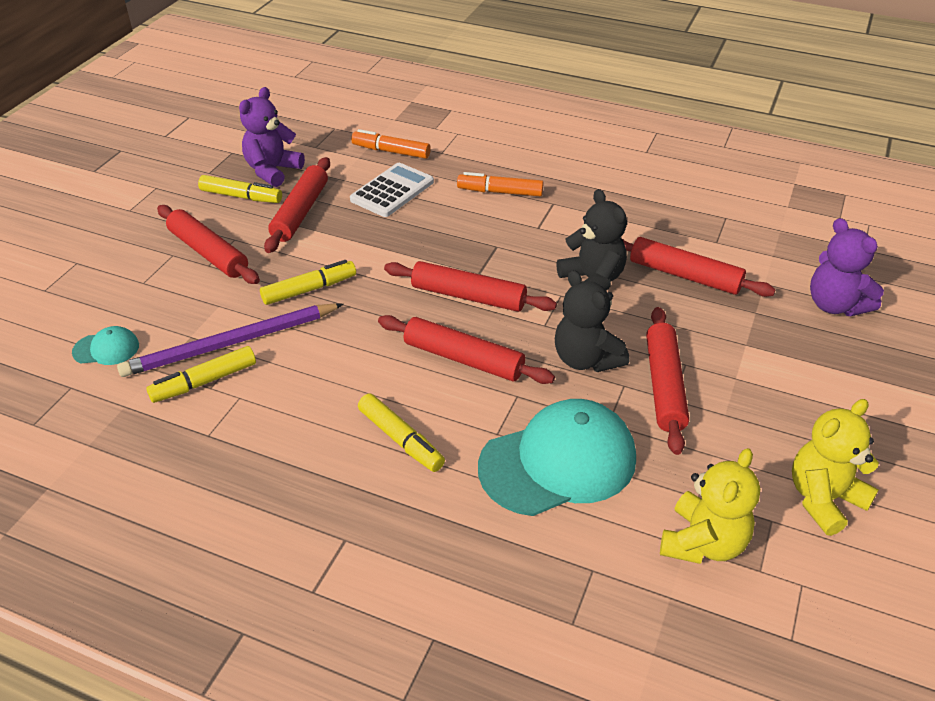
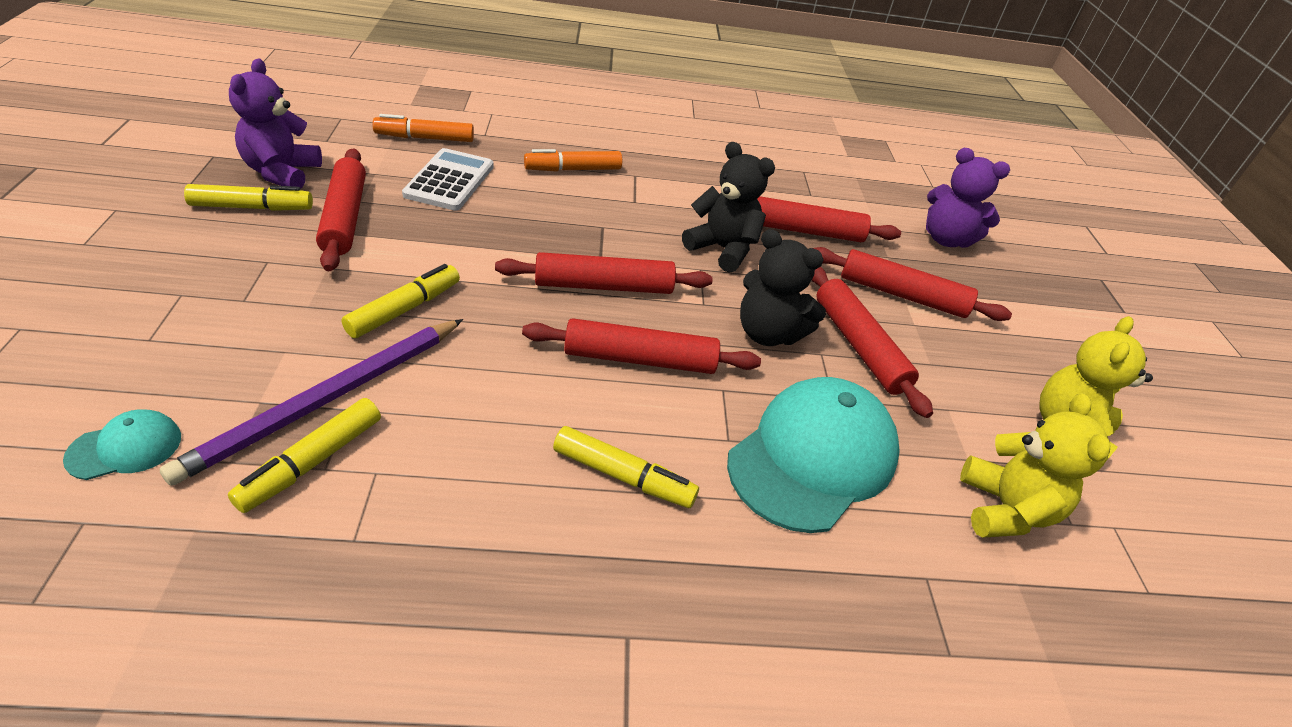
camera: 30 degrees left, 0 degrees up
(208, 252) = (236, 284): red rolling pin -> red rolling pin (902, 295)

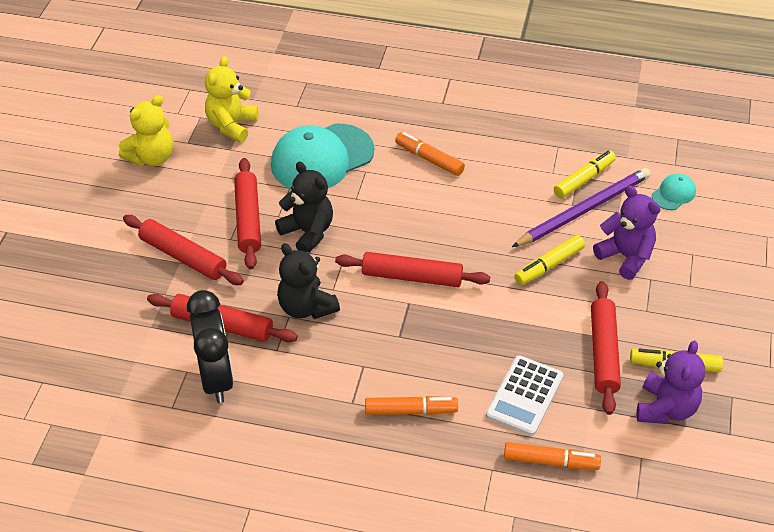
camera: 160 degrees left, 5 degrees up
(125, 448) = (673, 194): turquoise cap -> turquoise cap turned 150 degrees clockwise
(623, 476) = (429, 159): yellow marker -> orange marker
(640, 359) = (402, 220): red rolling pin -> none
(779, 190) = (216, 378): none -> black clock
(946, 239) = (94, 310): purple teddy bear -> purple teddy bear (625, 257)

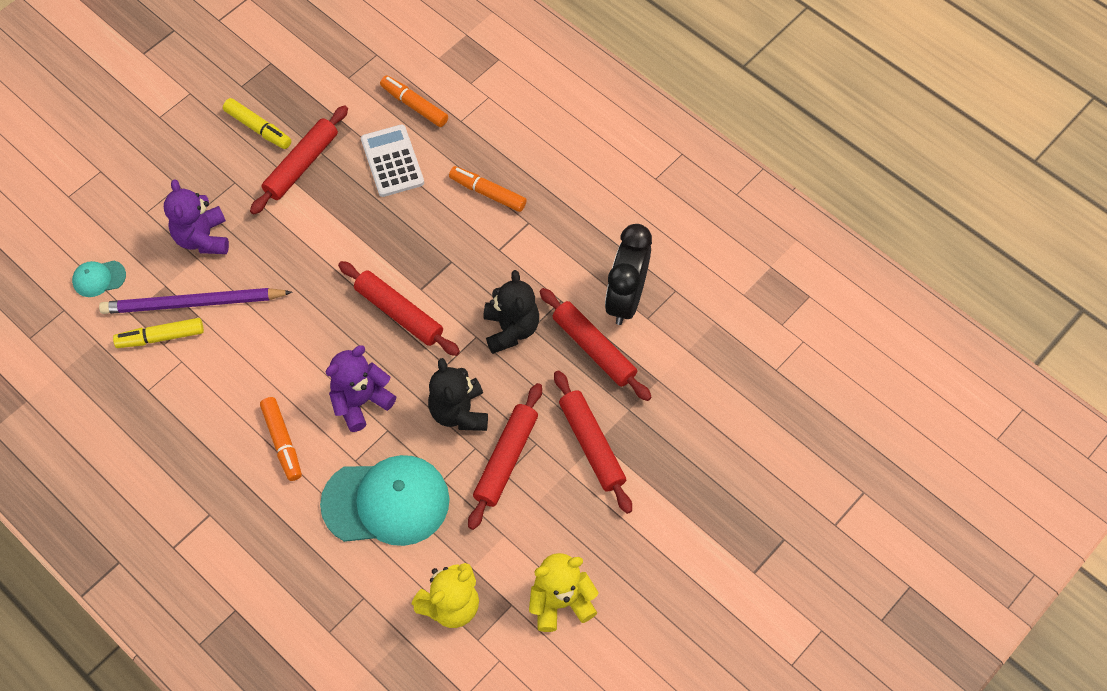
camera: 150 degrees left, 15 degrees up
(525, 396) = (392, 161): white calculator -> white calculator turned 75 degrees counterclockwise
(549, 265) = (274, 263): yellow marker -> none
(666, 408) = (297, 101): purple teddy bear -> purple teddy bear (361, 401)

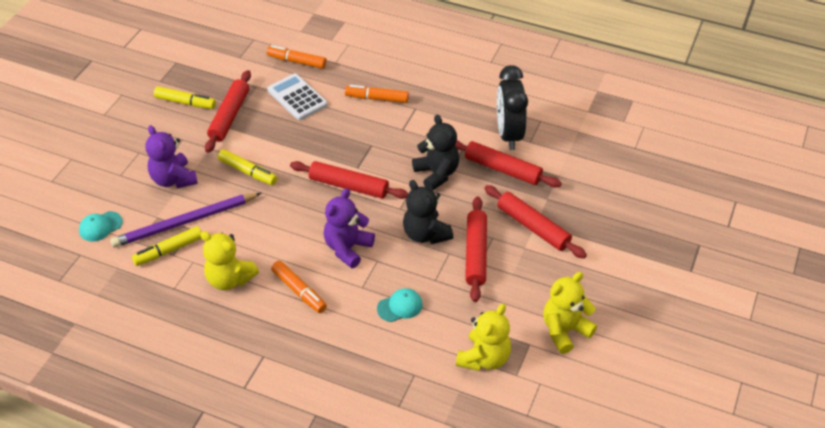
camera: 20 degrees left, 15 degrees down
(212, 399) = (229, 279): none -> yellow teddy bear
(291, 254) = (248, 172): none -> yellow marker
(386, 502) = (400, 306): turquoise cap -> turquoise cap, size x0.45

